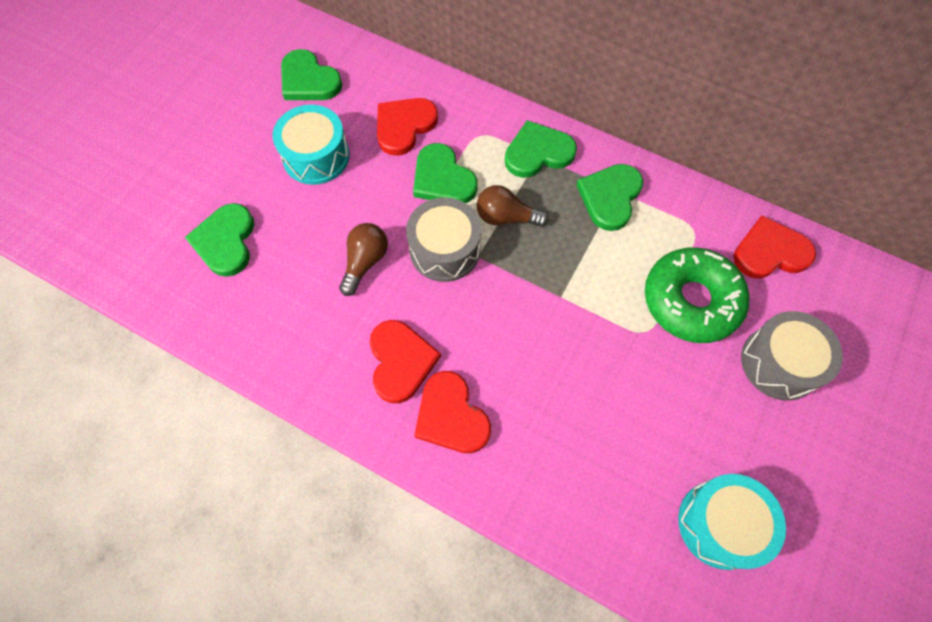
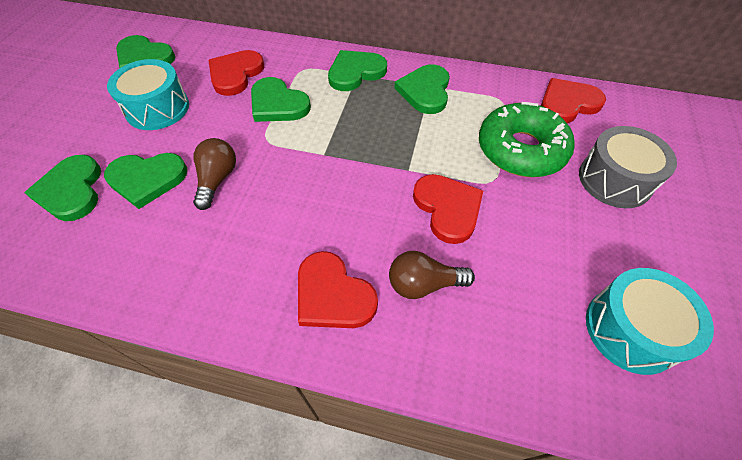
camera: 15 degrees left, 10 degrees down
(297, 245) = (147, 179): none -> green heart
(400, 361) = (269, 257): red heart -> red heart (447, 208)
(444, 249) = (292, 155): grey drum -> none
(506, 217) = (341, 121): brown light bulb -> brown light bulb (423, 284)

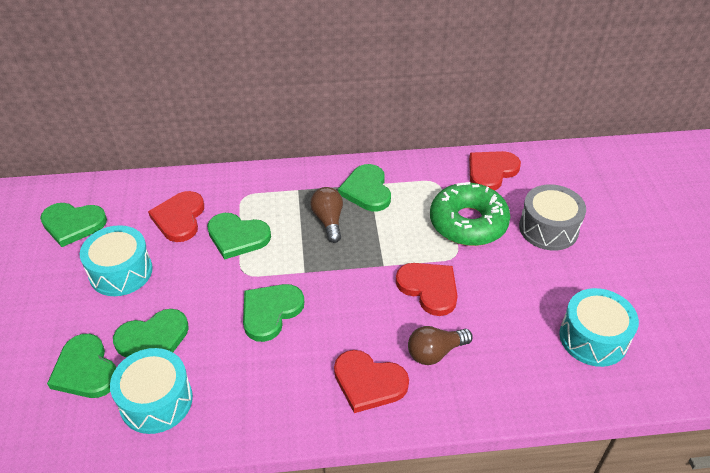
camera: 20 degrees left, 10 degrees down
(113, 242) = (156, 401): none -> turquoise drum
(217, 179) = (220, 321): brown light bulb -> brown light bulb (328, 220)
(355, 72) = (295, 188): green heart -> green heart (270, 312)

